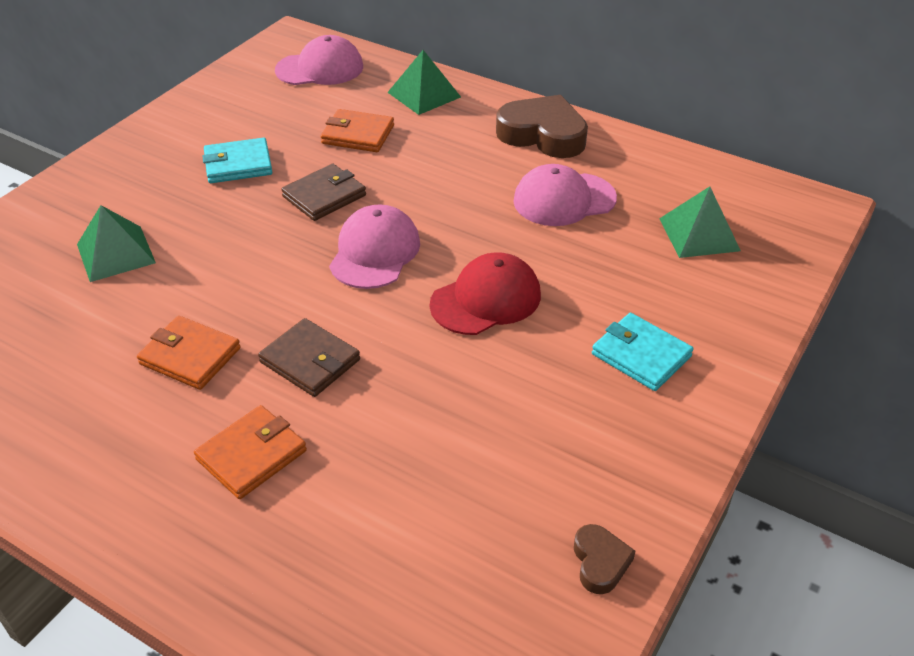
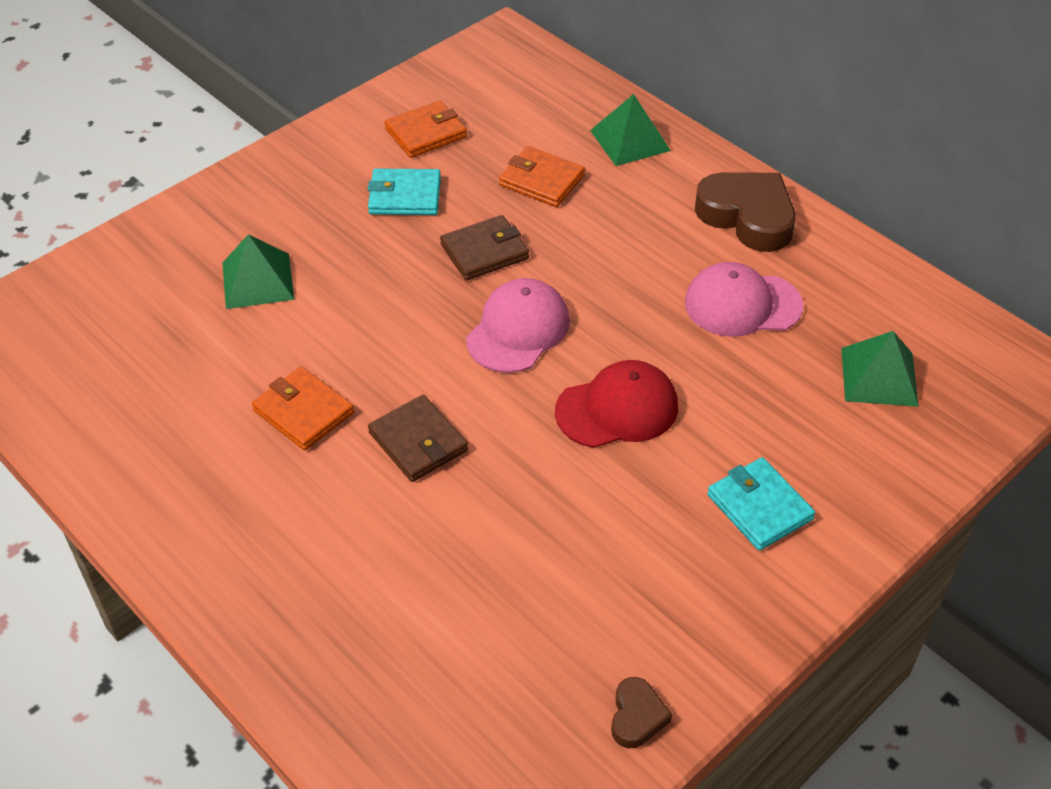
camera: 15 degrees right, 5 degrees up
(251, 455) = (336, 530): orange wallet -> orange wallet (426, 133)
(320, 68) = (524, 86): pink cap -> none

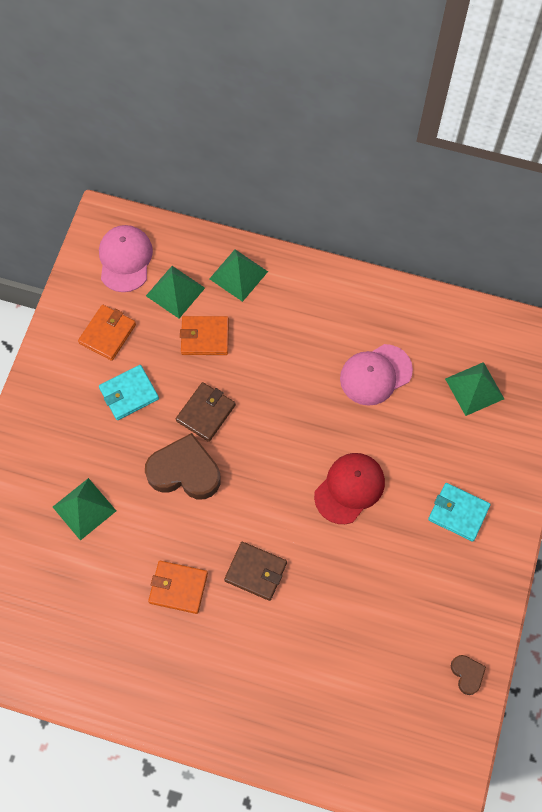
camera: 30 degrees left, 20 degrees up
(518, 330) = (262, 462): pink cap -> pink cap (125, 259)
(538, 126) = (175, 291): none -> green pyramid
(747, 216) = (342, 304): brown heart -> brown heart (184, 471)

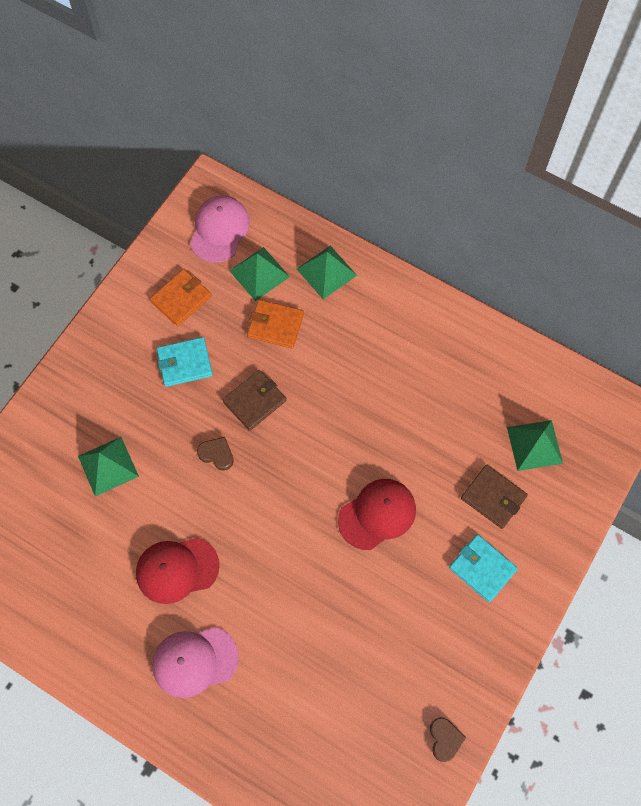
camera: 15 degrees right, 0 degrees up
(178, 588) = (177, 569): orange wallet -> red cap
(184, 471) = (217, 454): brown heart -> brown heart, size x0.49
(256, 571) = (258, 574): brown wallet -> brown wallet (493, 497)
(375, 375) = (436, 405): pink cap -> pink cap (194, 661)

